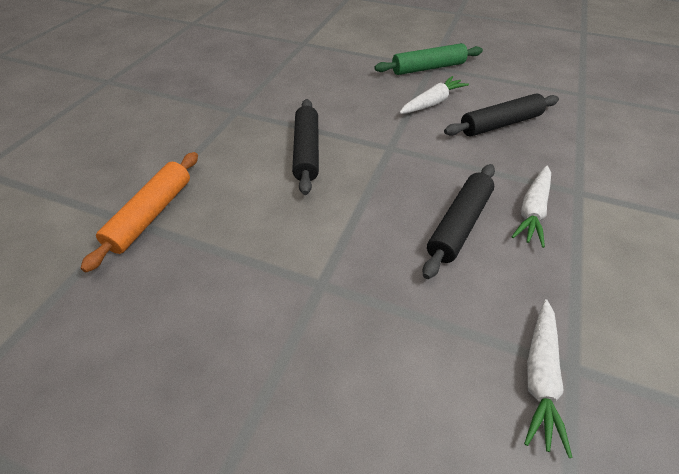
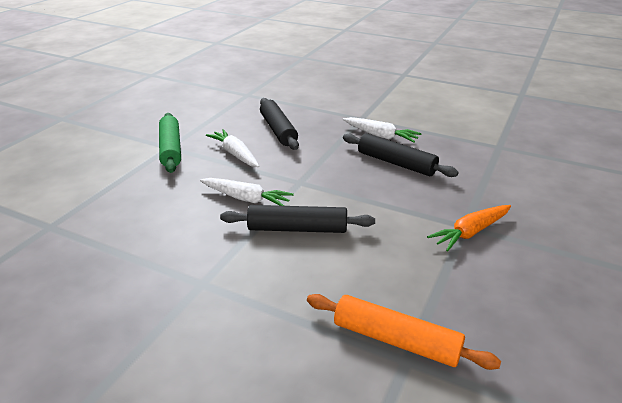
camera: 85 degrees left, 15 degrees down
(306, 288) = (470, 232): none -> orange carrot
(539, 377) = (509, 156): white carrot -> white carrot (246, 199)

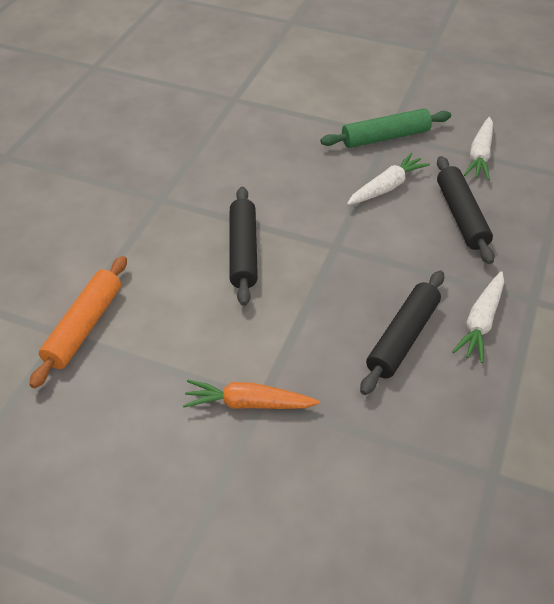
camera: 85 degrees right, 15 degrees up
(246, 199) = (293, 208): white carrot -> white carrot (480, 155)
(278, 130) = (461, 216): black rolling pin -> black rolling pin turned 75 degrees counterclockwise
(470, 232) = (248, 403): orange carrot -> orange carrot turned 45 degrees counterclockwise

